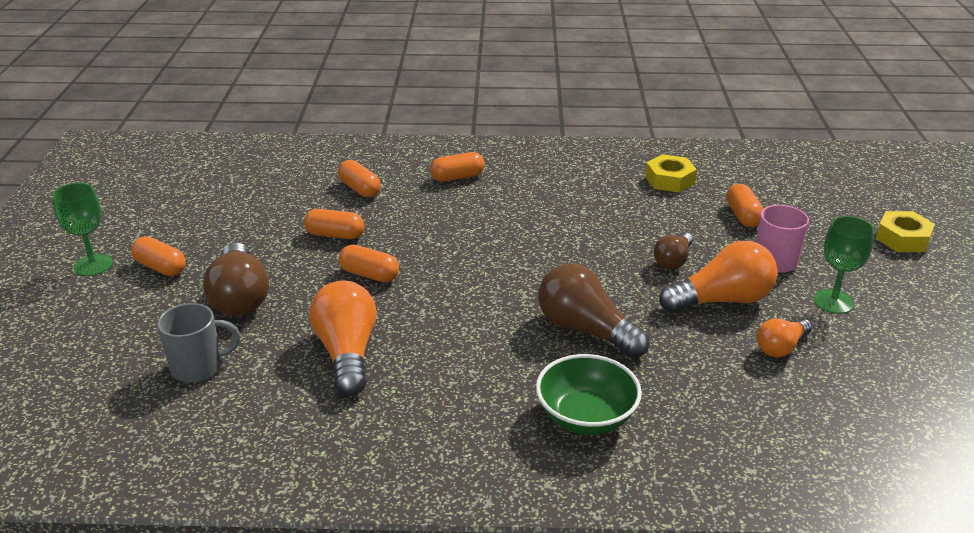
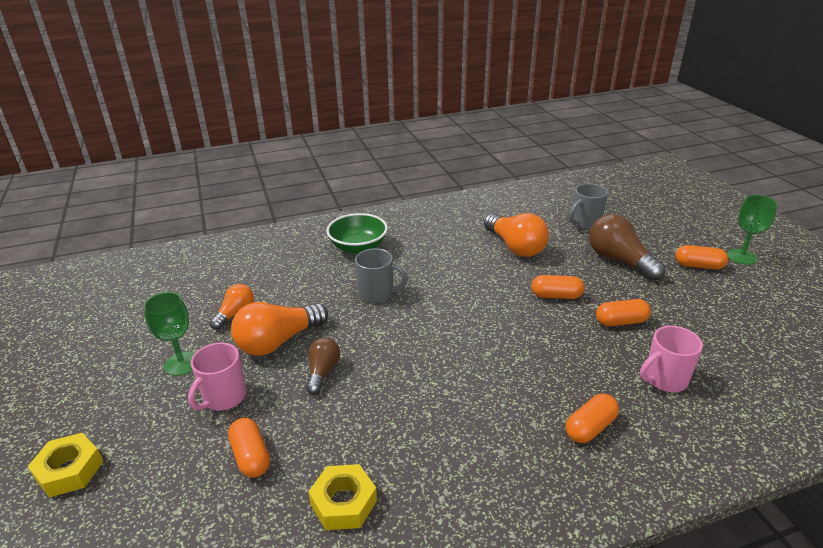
camera: 160 degrees right, 0 degrees up
(360, 189) = (664, 379): orange capsule -> pink mug
(585, 330) = (377, 294): brown light bulb -> grey mug

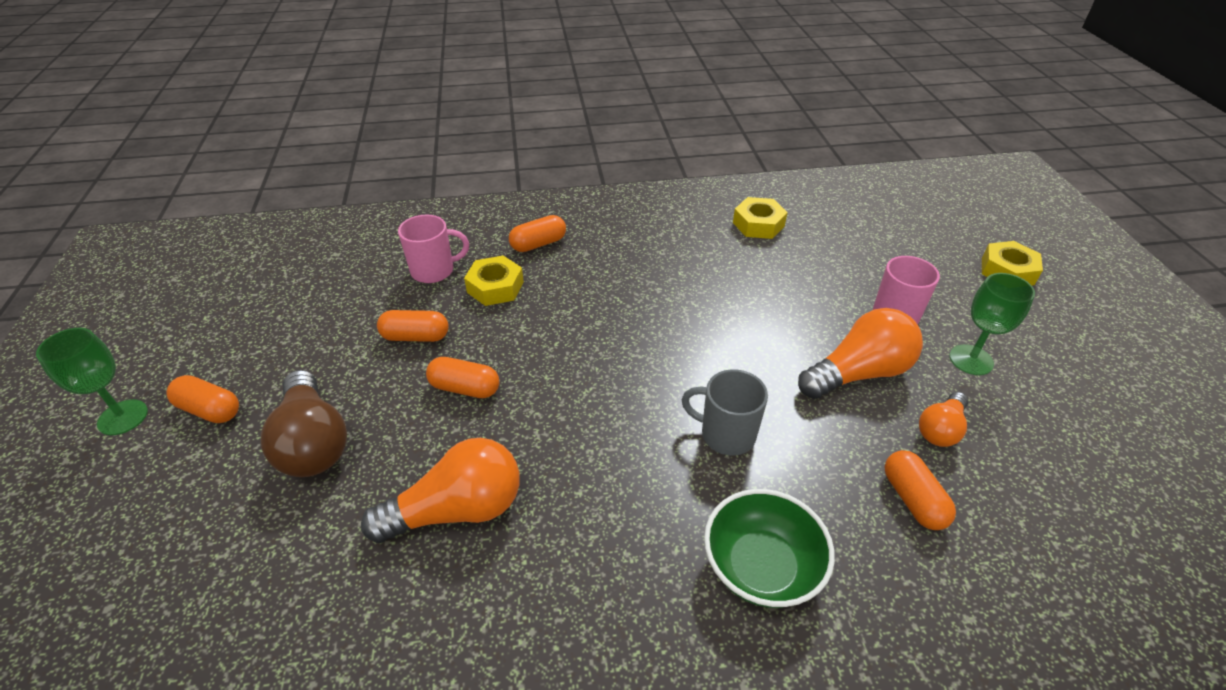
camera: 170 degrees left, 10 degrees up
(251, 456) = (844, 261): orange capsule -> orange capsule (913, 499)
(322, 372) = (792, 326): brown light bulb -> none
(515, 247) = (457, 510): orange light bulb -> orange light bulb turned 90 degrees clockwise
(585, 223) = (271, 562): grey mug -> none
(594, 371) = (495, 287): none -> yellow nut

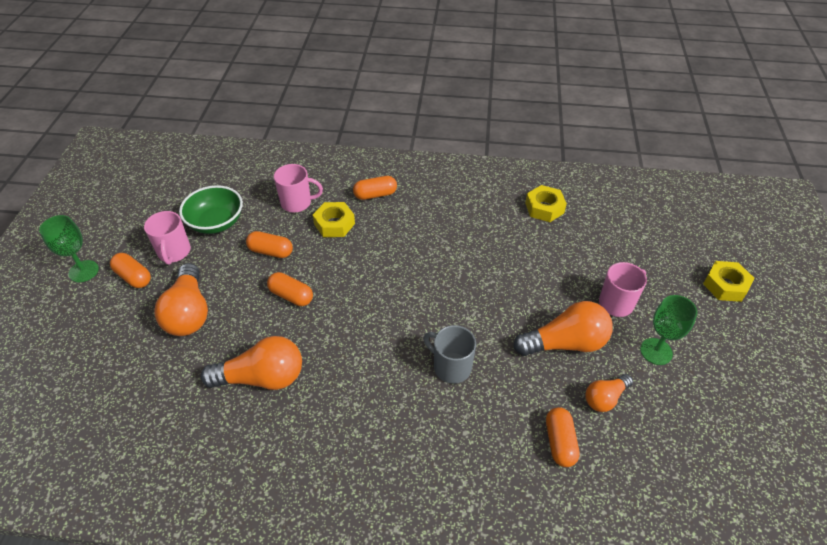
camera: 15 degrees right, 5 degrees up
(267, 364) = (174, 252): none -> pink mug
(313, 442) = (189, 313): brown light bulb -> orange light bulb
(761, 566) = (437, 460): green bowl -> green bowl (216, 222)

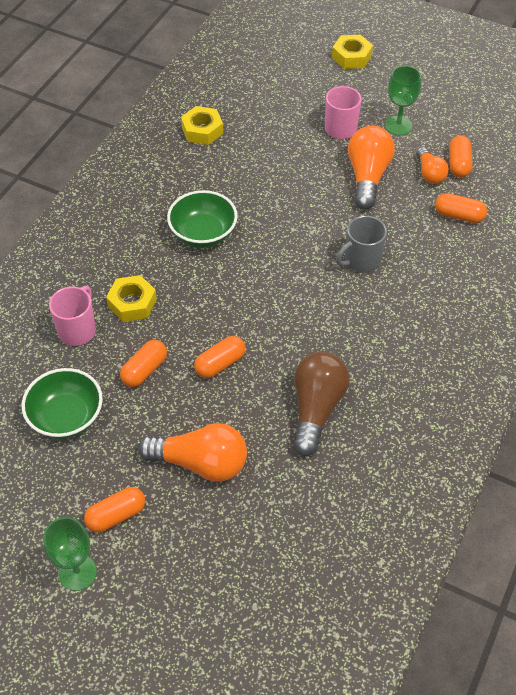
camera: 70 degrees left, 5 degrees up
(174, 252) = (95, 467): pink mug -> none
(262, 378) = (316, 408): orange light bulb -> brown light bulb
(375, 195) = (106, 256): orange capsule -> orange capsule (458, 164)
(427, 243) = (203, 233): none -> green bowl

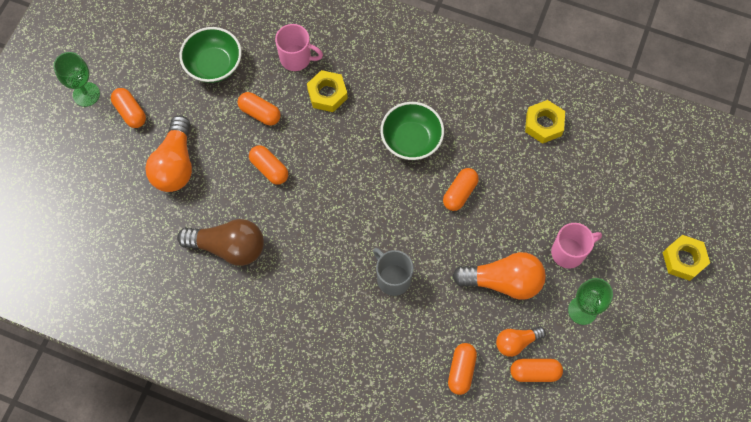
camera: 85 degrees right, 15 degrees up
(270, 200) = (459, 193): none -> orange capsule

